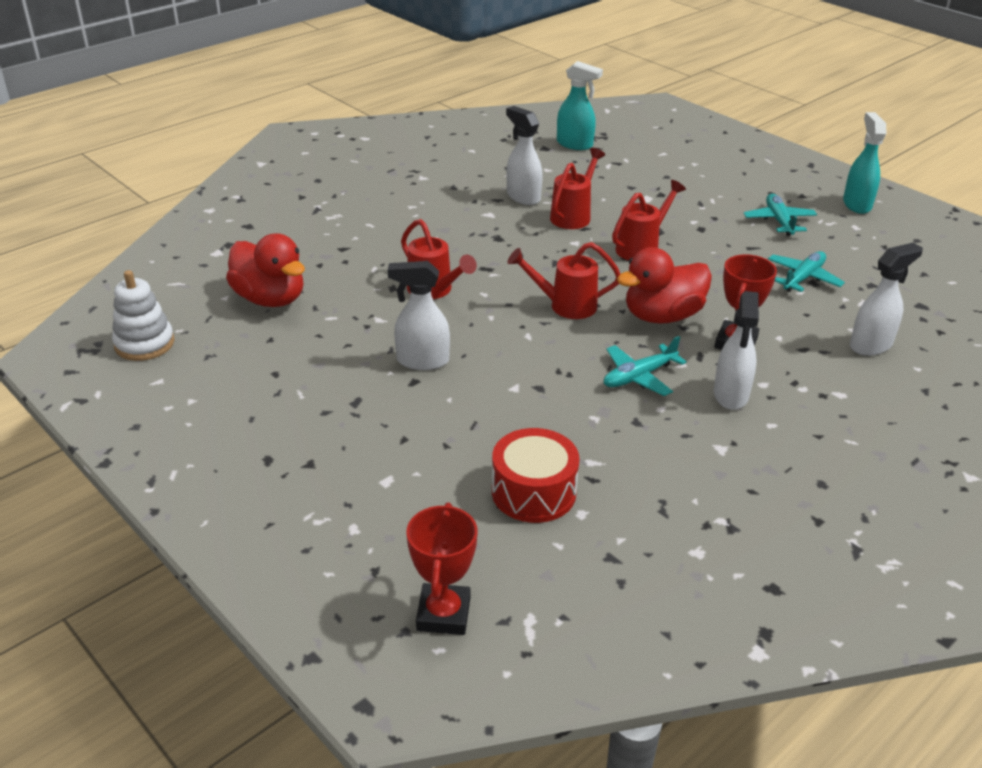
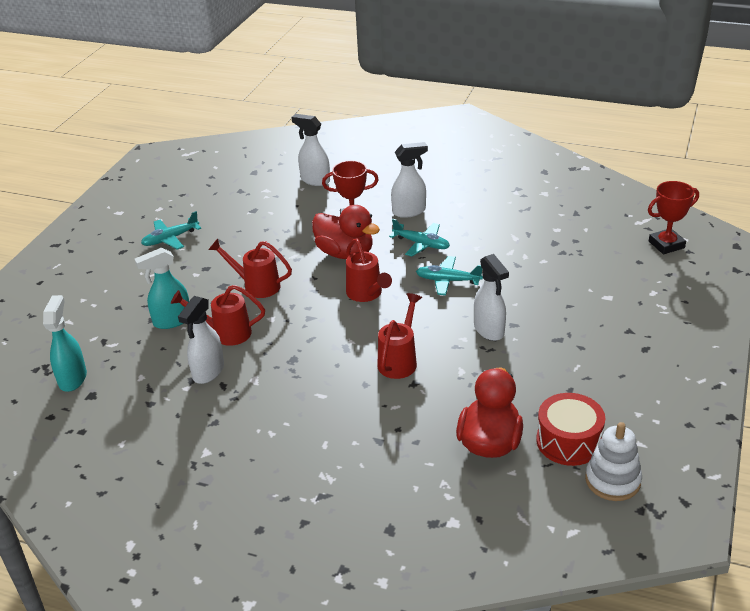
camera: 115 degrees left, 0 degrees up
(533, 492) = (559, 247): red drum -> red drum (568, 441)
(803, 278) = (251, 214): turquoise plane -> turquoise plane (448, 280)
(856, 204) = (120, 214): turquoise spray bottle -> turquoise spray bottle (172, 321)

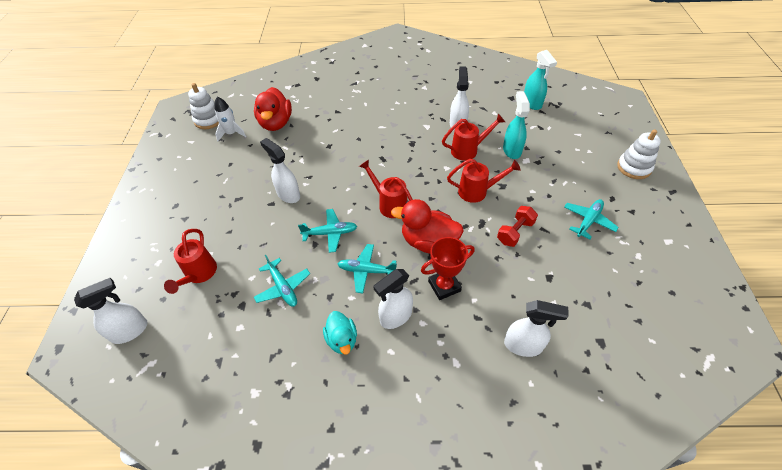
camera: 160 degrees right, 15 degrees up
(60, 272) = (634, 167): none -> white stacking toy
(172, 321) = (512, 150): turquoise spray bottle -> turquoise spray bottle turned 45 degrees counterclockwise
(251, 244) = (515, 232): none -> red dumbbell
(399, 360) = (343, 158): red watering can -> red watering can (199, 274)
(463, 207) = (342, 340): none -> turquoise duck
(511, 247) = (283, 287): none -> turquoise plane
(568, 441) = (231, 133): red drum -> white rocket
(666, 245) = (130, 331): red trophy -> white spray bottle

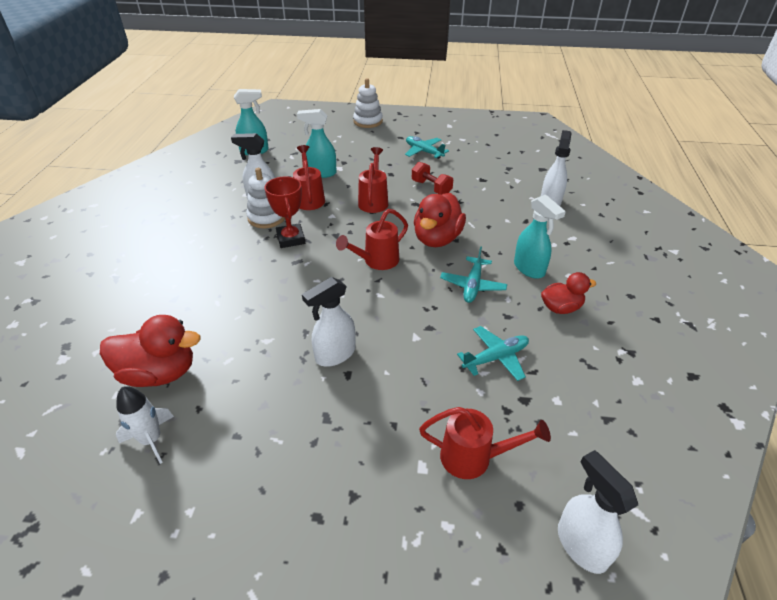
camera: 85 degrees left, 10 degrees down
(208, 120) = (82, 486): white stacking toy -> white stacking toy (267, 217)
(330, 233) = (414, 312): turquoise plane -> none
(342, 340) = (561, 308): turquoise duck -> red duck
(395, 316) = (529, 269): white spray bottle -> turquoise spray bottle
(444, 286) = (492, 235): red trophy -> red trophy (291, 239)

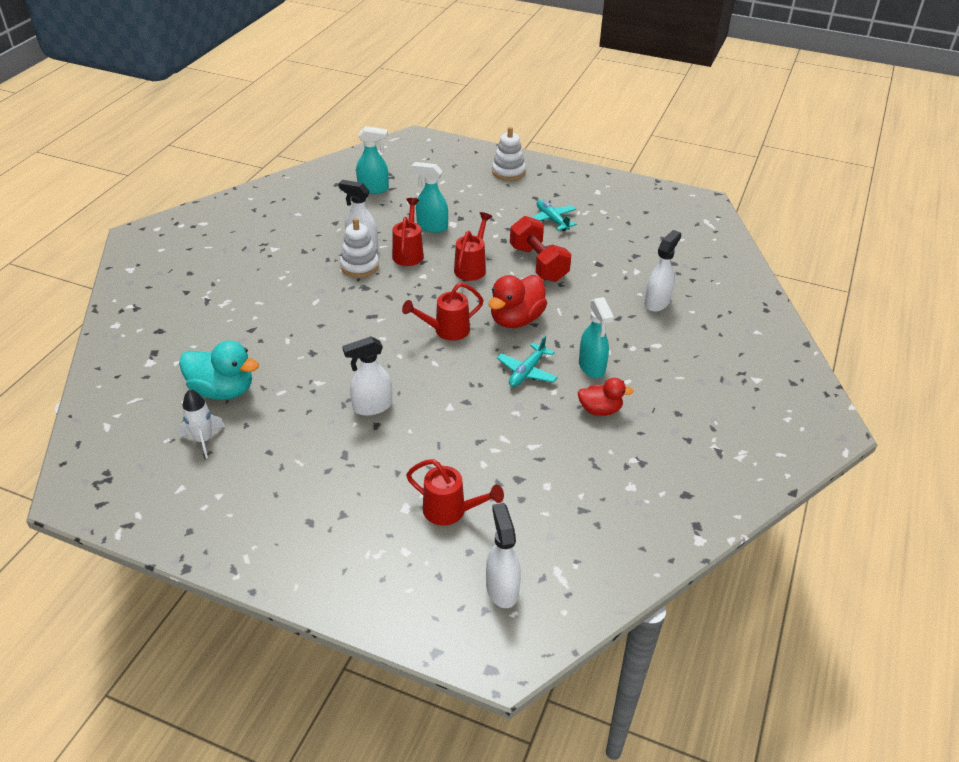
camera: 15 degrees right, 0 degrees up
(159, 373) = (222, 390): red duck -> turquoise duck
(291, 239) = (374, 292): red trophy -> none
(431, 188) = (538, 263): red dumbbell -> red dumbbell, size x1.59
(496, 358) = (512, 440): turquoise plane -> none

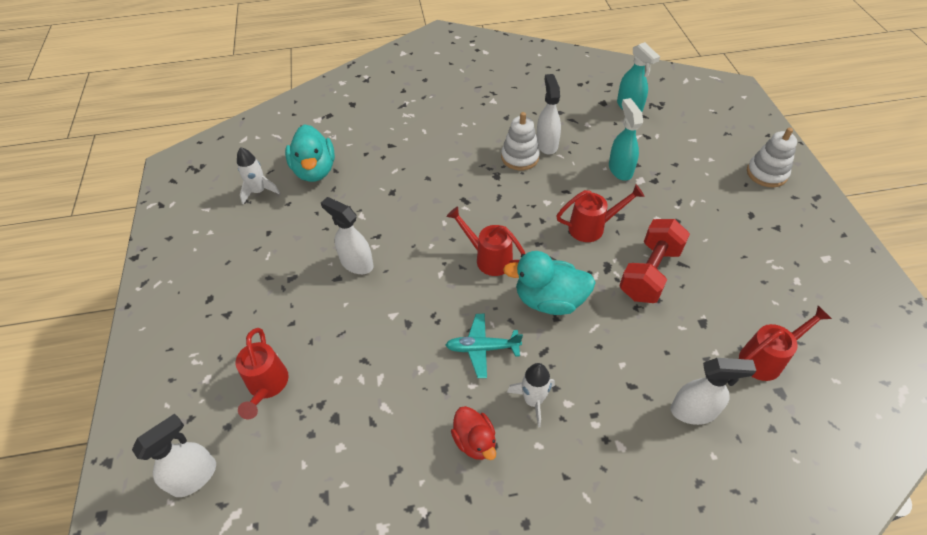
camera: 60 degrees right, 10 degrees up
(408, 253) = (568, 176): red watering can -> red watering can (766, 359)
(516, 319) = (549, 300): red duck -> turquoise duck
(552, 220) = (731, 246): turquoise plane -> none
(592, 367) = (533, 400): turquoise spray bottle -> white rocket

